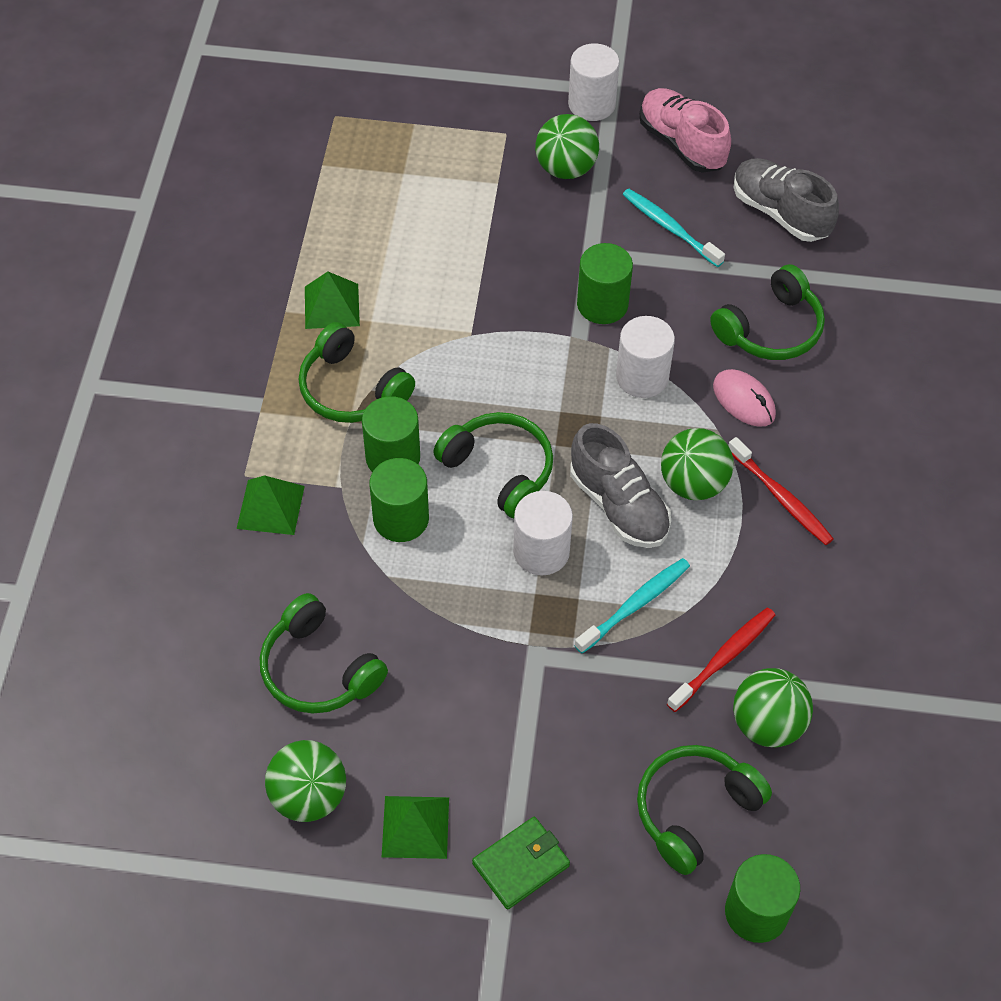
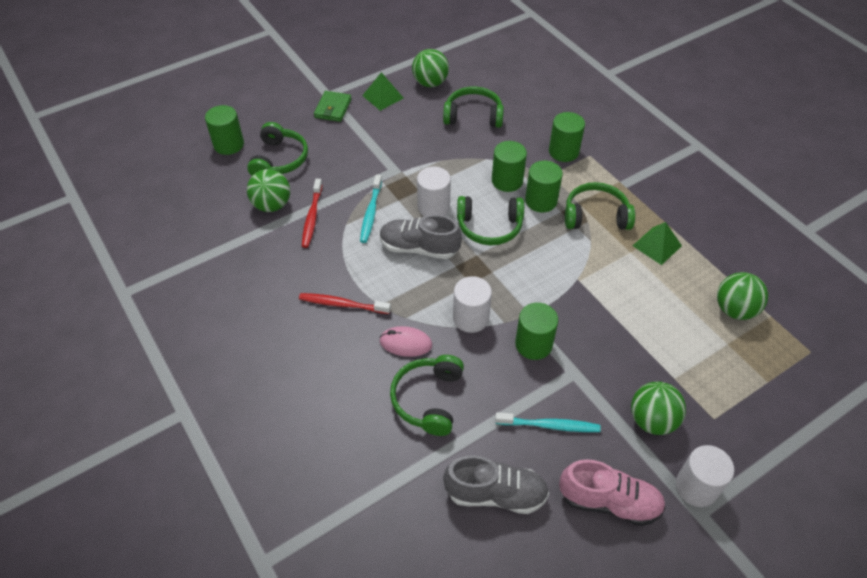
camera: 140 degrees right, 5 degrees down
(270, 507) = (563, 151): green pyramid -> green cylinder
(693, 483) = (393, 281): green ball -> green ball (734, 309)

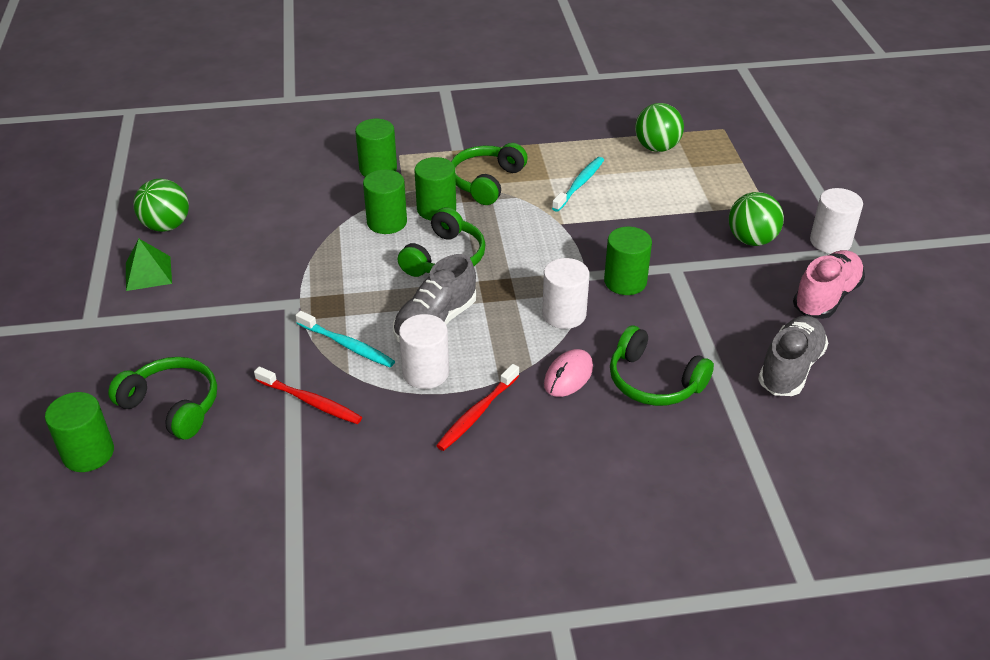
camera: 65 degrees left, 10 degrees down
(272, 205) = (255, 436): green ball -> none
(333, 108) = (123, 325): green wallet -> none
(433, 207) = (380, 290): white cylinder -> white cylinder (425, 373)
(473, 116) = (260, 212): green headphones -> none
(549, 425) = (727, 305): turquoise toothbrush -> turquoise toothbrush (579, 184)
(657, 245) = (553, 160): green pyramid -> none

